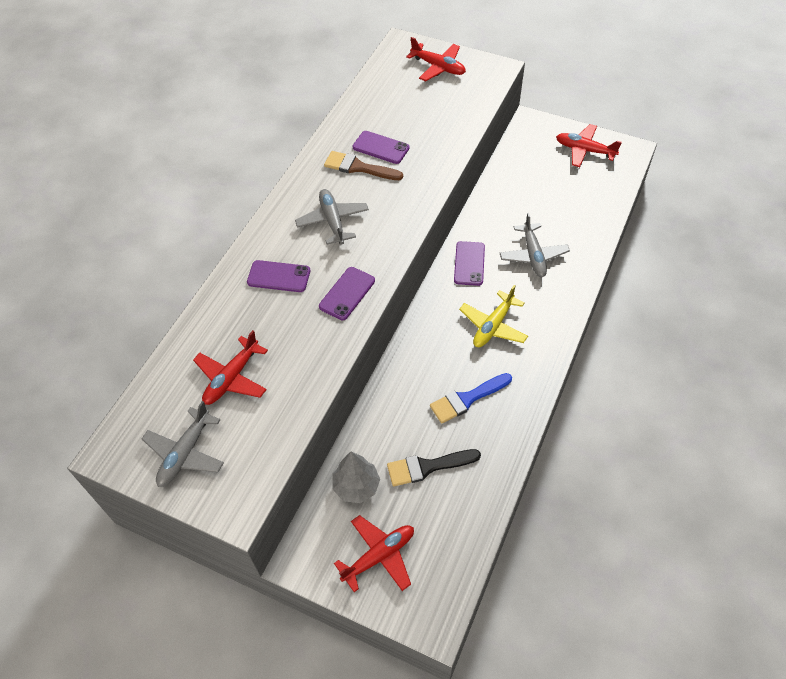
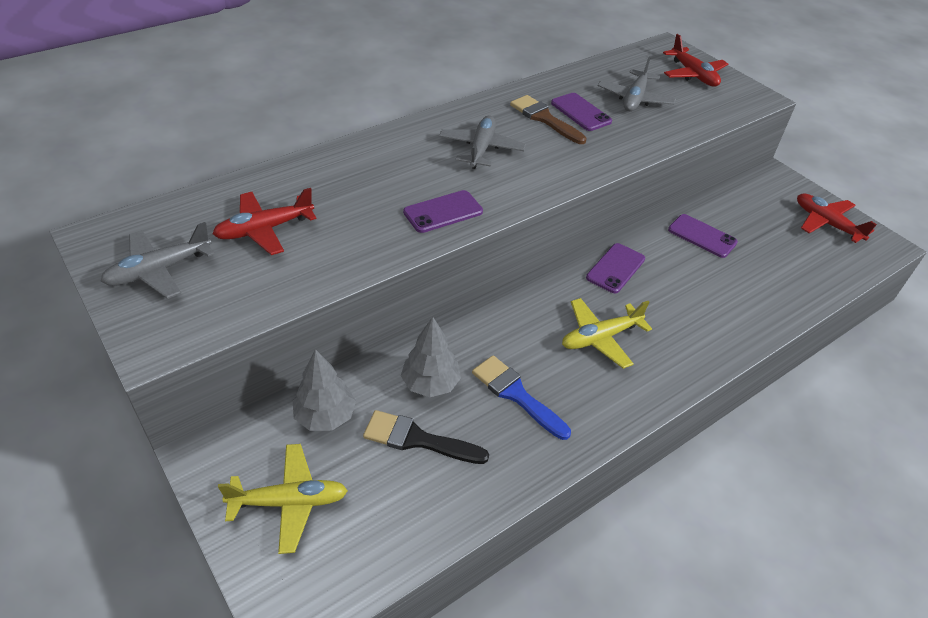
camera: 25 degrees right, 10 degrees down
(279, 276) = (387, 170): purple phone -> purple phone (702, 236)
(379, 556) = (289, 502): red plane -> yellow plane
(407, 423) = (430, 384): none -> grey tree
(467, 399) = (516, 394): blue brush -> blue brush turned 45 degrees clockwise
(533, 255) = (696, 293): grey plane -> grey plane (634, 99)

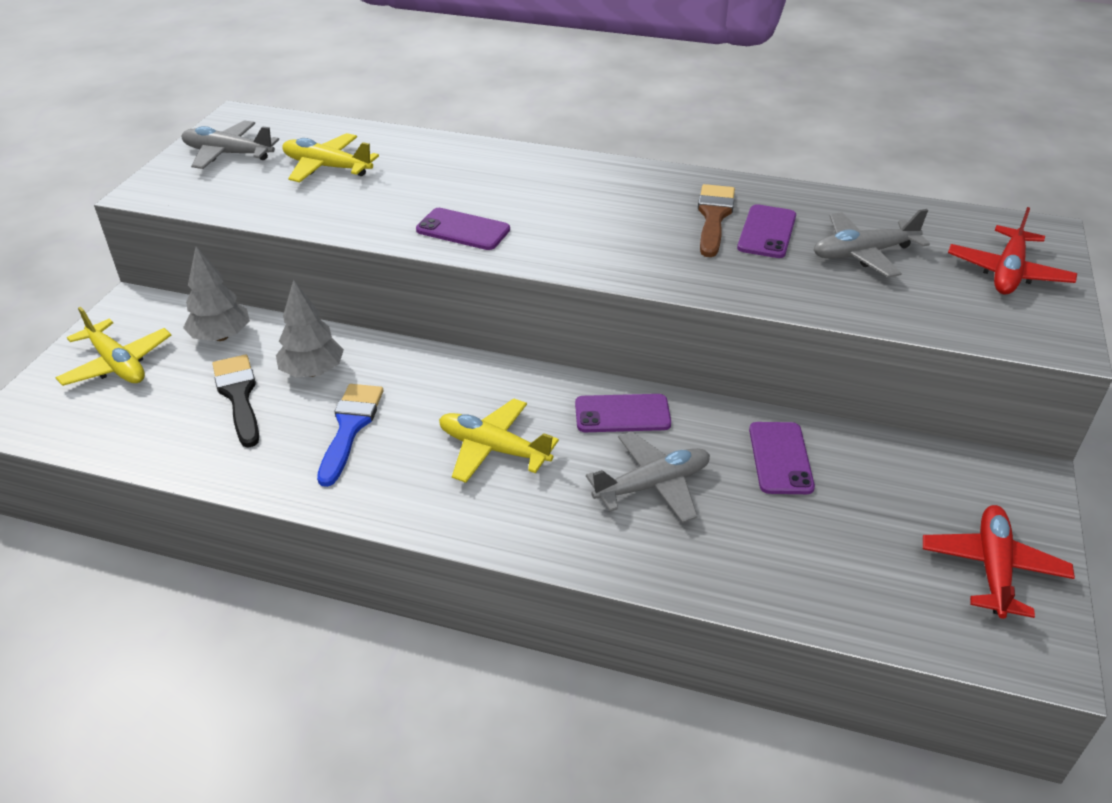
camera: 55 degrees right, 5 degrees down
(264, 229) = (327, 167): red plane -> yellow plane
(481, 149) = (596, 206): grey plane -> grey plane (653, 485)

